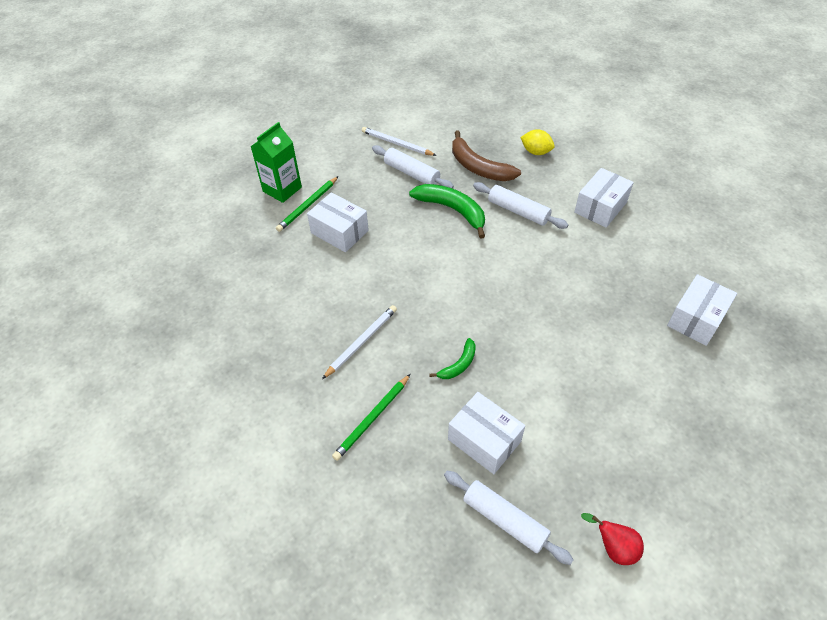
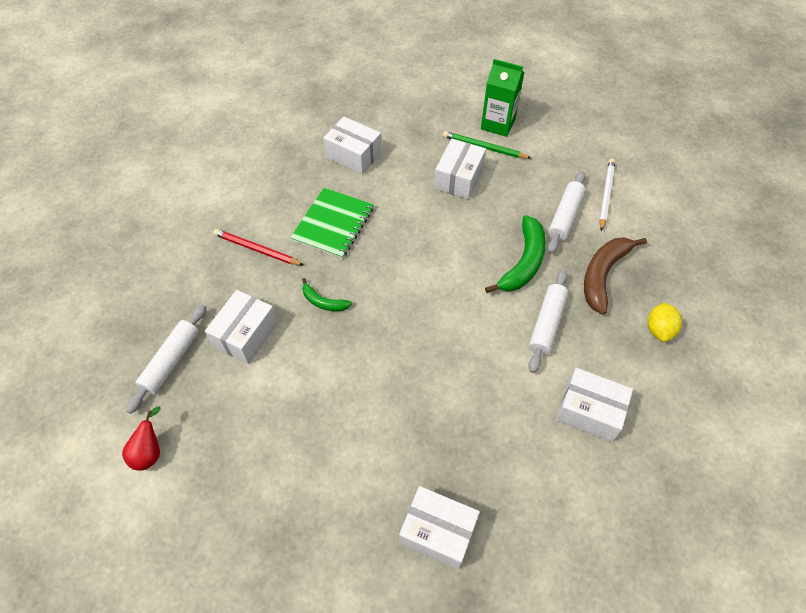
camera: 75 degrees right, 5 degrees up
(270, 309) = (353, 155): none -> white box
(361, 342) = (333, 224): white pencil -> green notebook
(372, 418) = (256, 249): green pencil -> red pencil

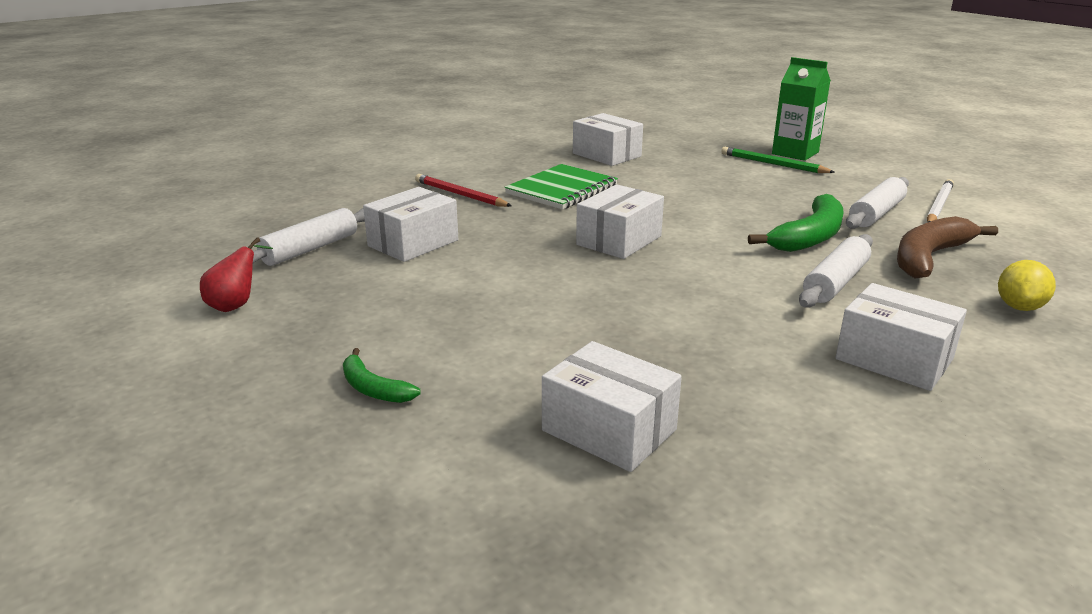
camera: 15 degrees right, 30 degrees down
(323, 302) = (524, 233): green banana -> green banana (373, 388)
(459, 178) = (734, 178): white box -> white box (619, 240)

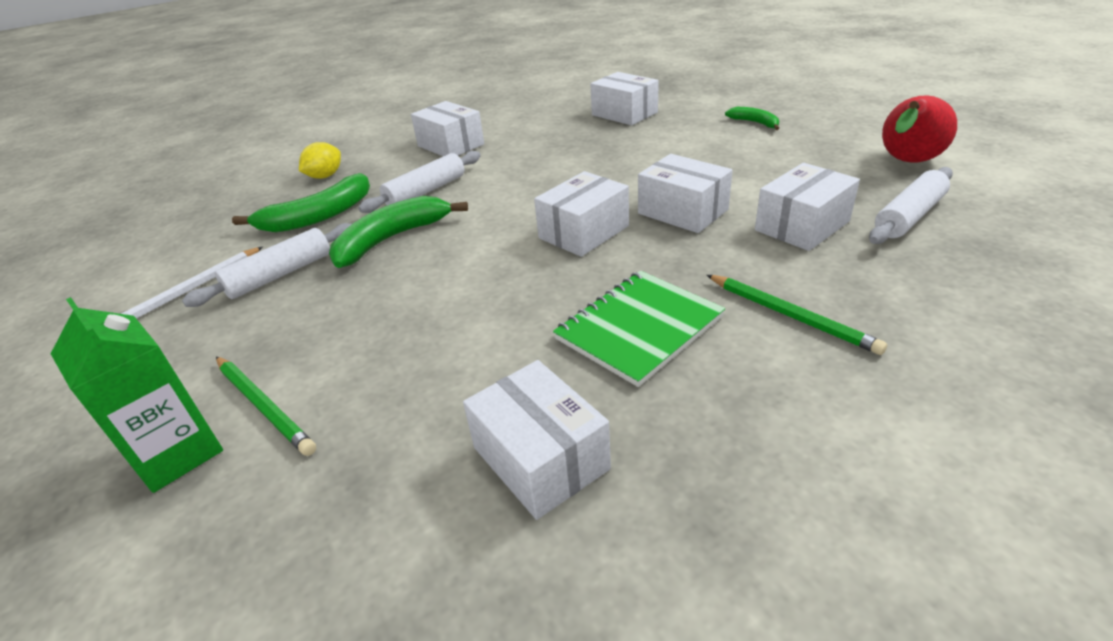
camera: 170 degrees left, 10 degrees up
(236, 305) = (907, 162): red pear -> red pear, size x1.68
(460, 195) = (791, 315): red pencil -> green pencil
(521, 256) = (682, 211): none -> white box
(929, 257) = (318, 216): brown banana -> green banana

